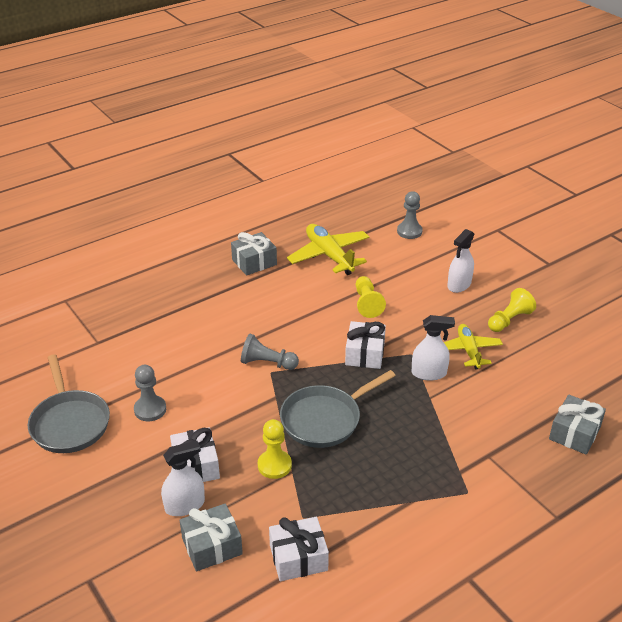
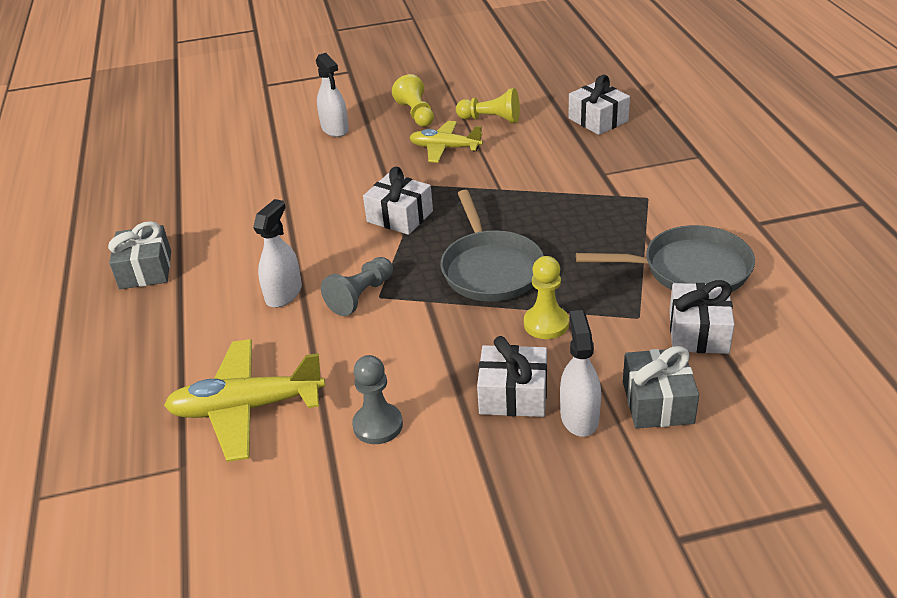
camera: 65 degrees left, 0 degrees up
(69, 422) = (349, 526): grey pan -> grey pan (689, 269)
(329, 256) = (195, 205): yellow plane -> yellow plane (246, 408)
(367, 303) = (313, 196): yellow pawn -> yellow pawn (491, 119)
(409, 231) = (209, 138): grey pawn -> none
(429, 373) = (462, 180): white spray bottle -> white spray bottle (284, 294)
(574, 433) = (598, 120): grey gift -> white gift

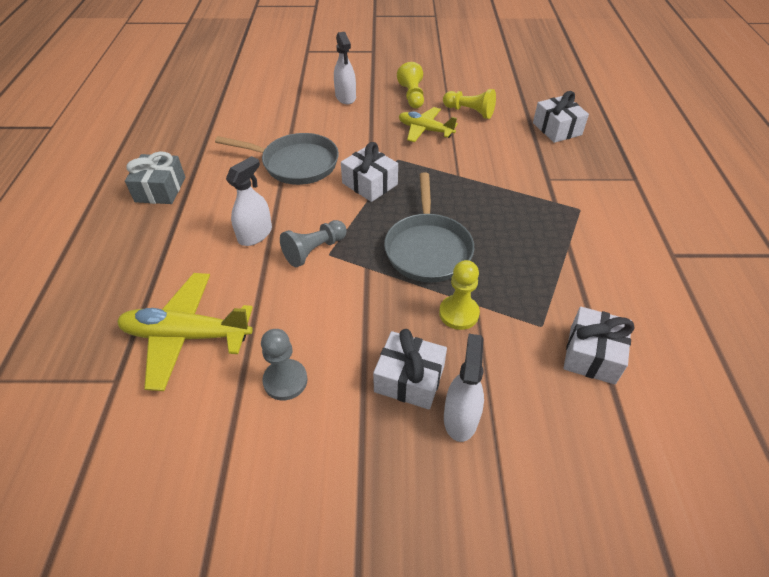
camera: 10 degrees right, 10 degrees up
(658, 402) = (536, 420): grey gift -> none
(689, 269) = (599, 288): grey pan -> grey pan (295, 164)

